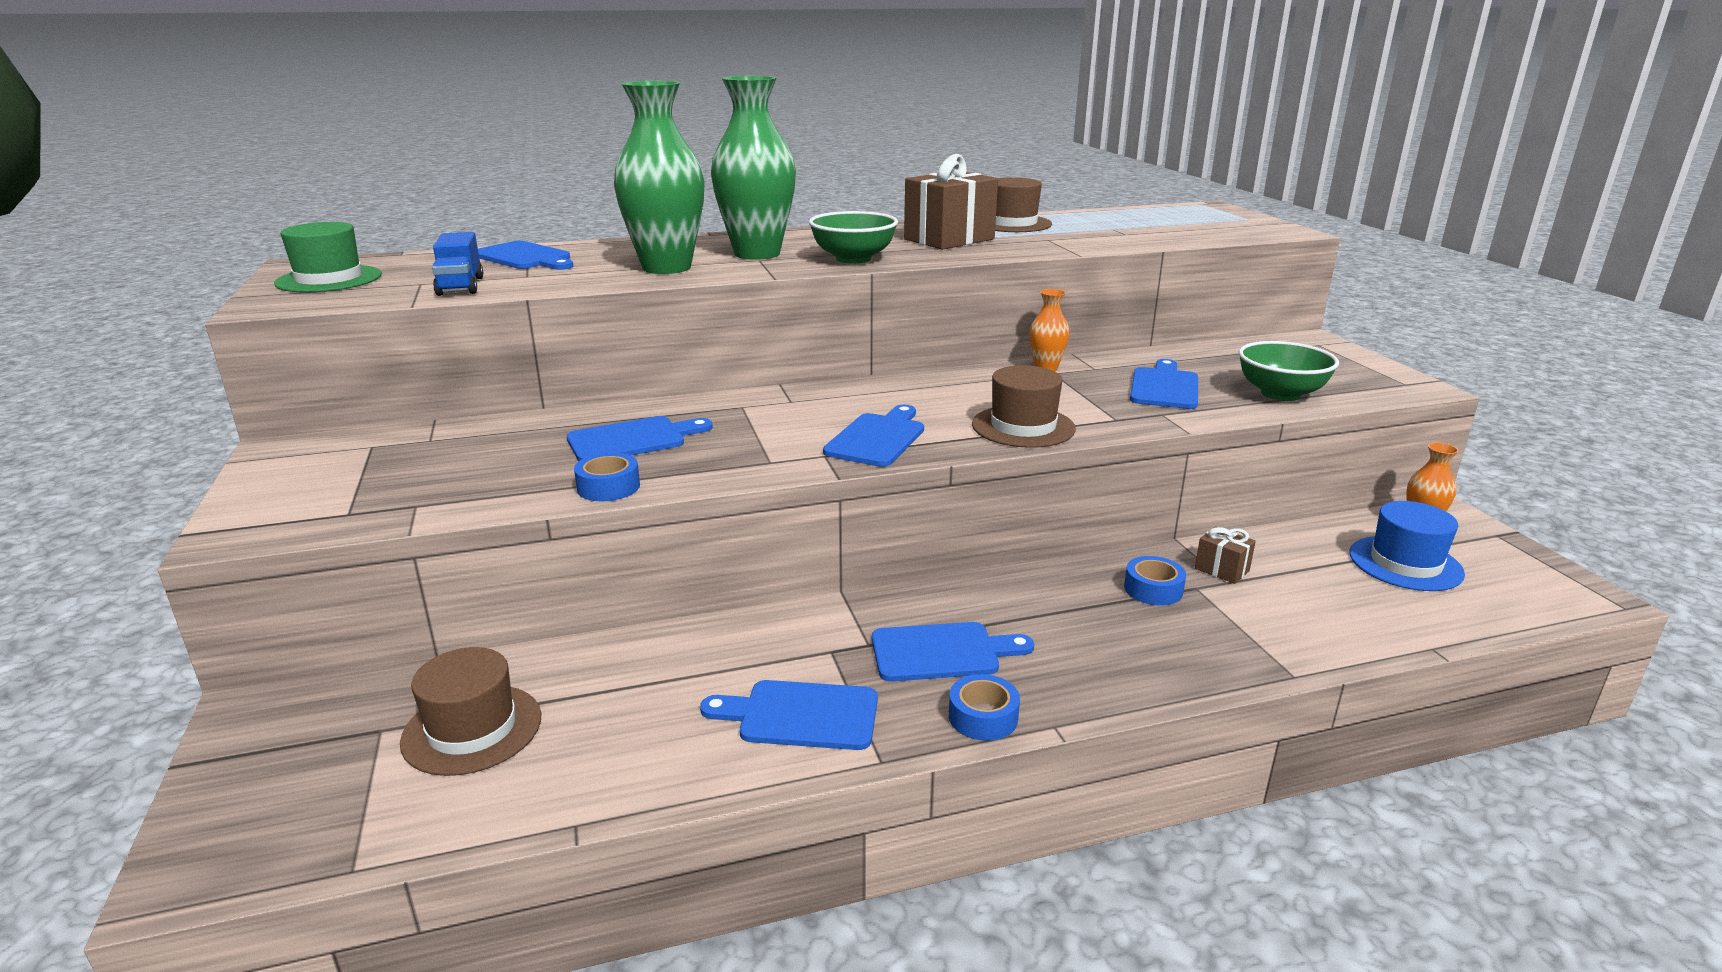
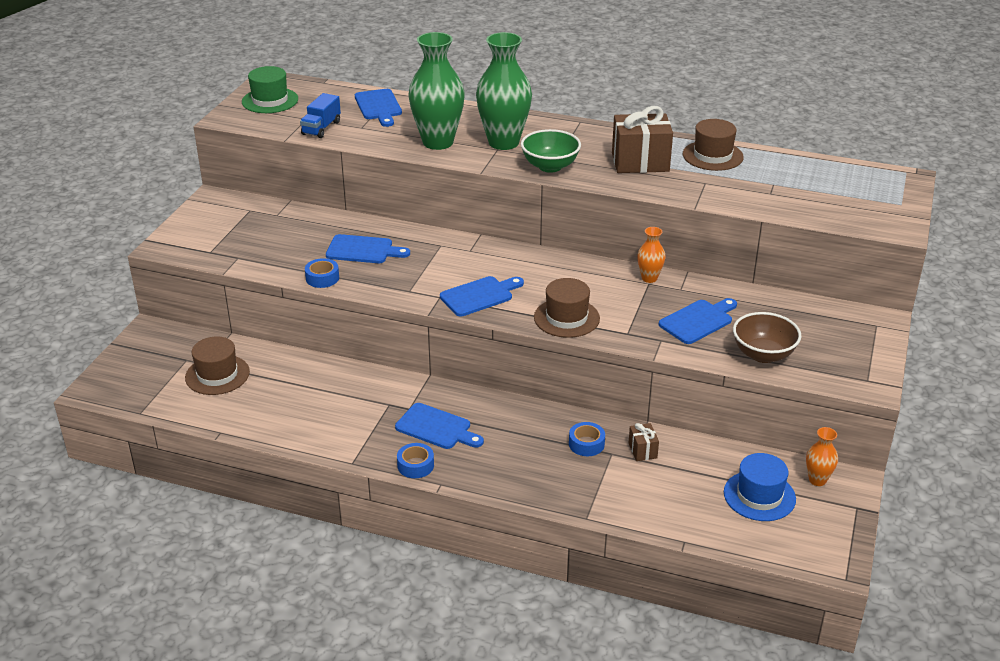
camera: 35 degrees right, 10 degrees up
(801, 715) = (343, 428): blue cutting board -> none
(1280, 394) = (763, 354): green bowl -> brown bowl

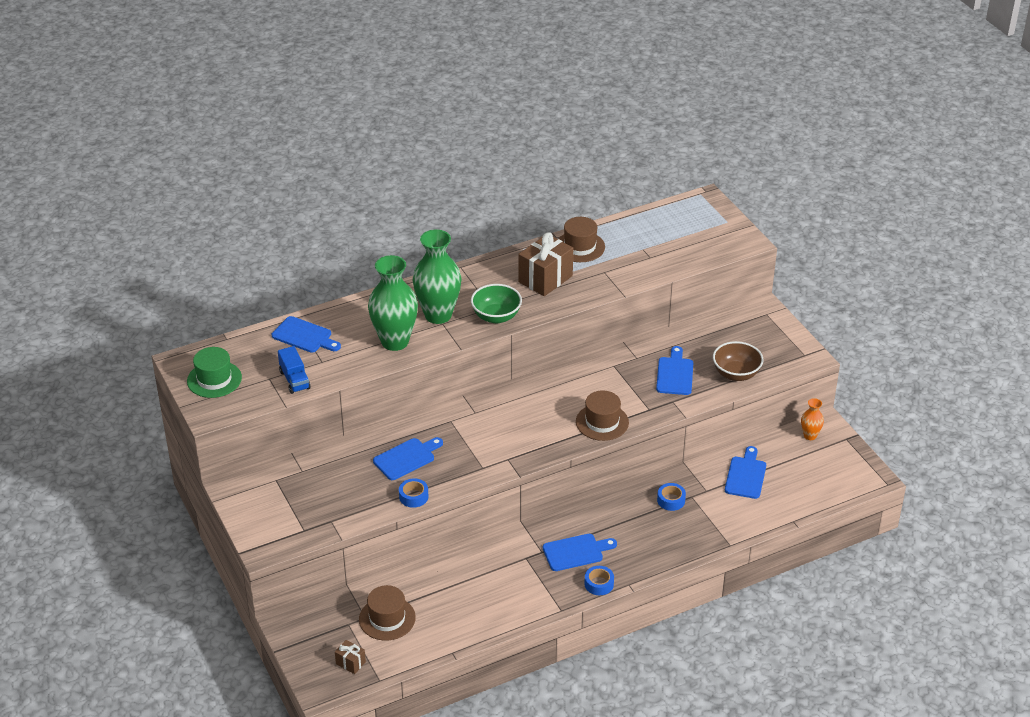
camera: 45 degrees left, 5 degrees up
(479, 295) = (530, 441): blue cutting board -> blue cutting board (745, 475)
(642, 450) = (705, 482): brown gift -> brown gift (350, 663)
(649, 278) = (609, 361): orange vase -> none
(759, 496) = (795, 466): blue hat -> none

